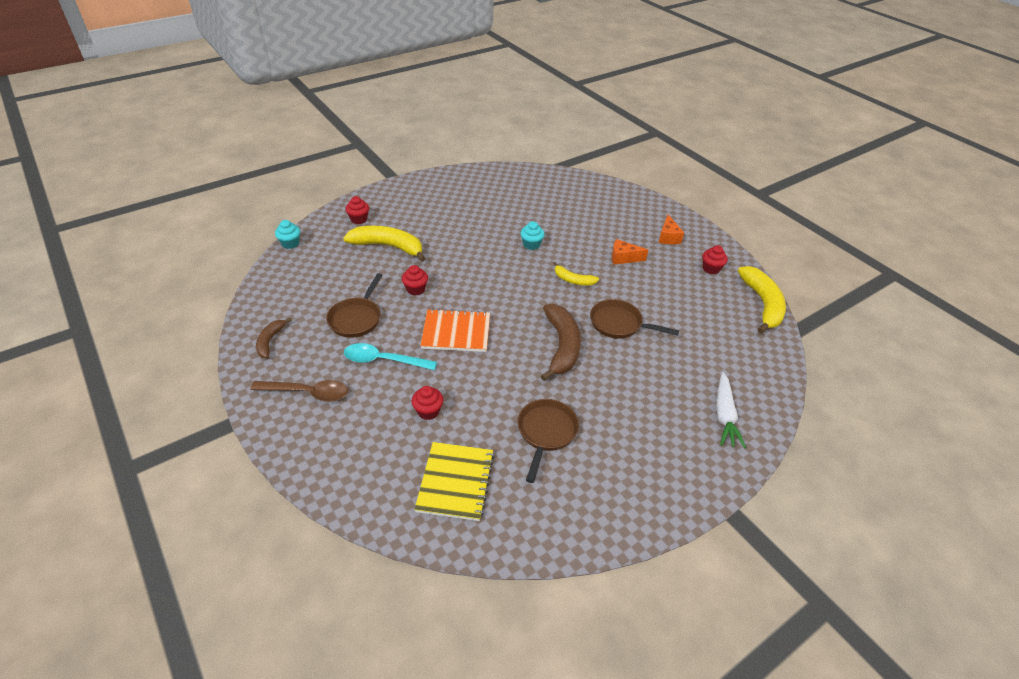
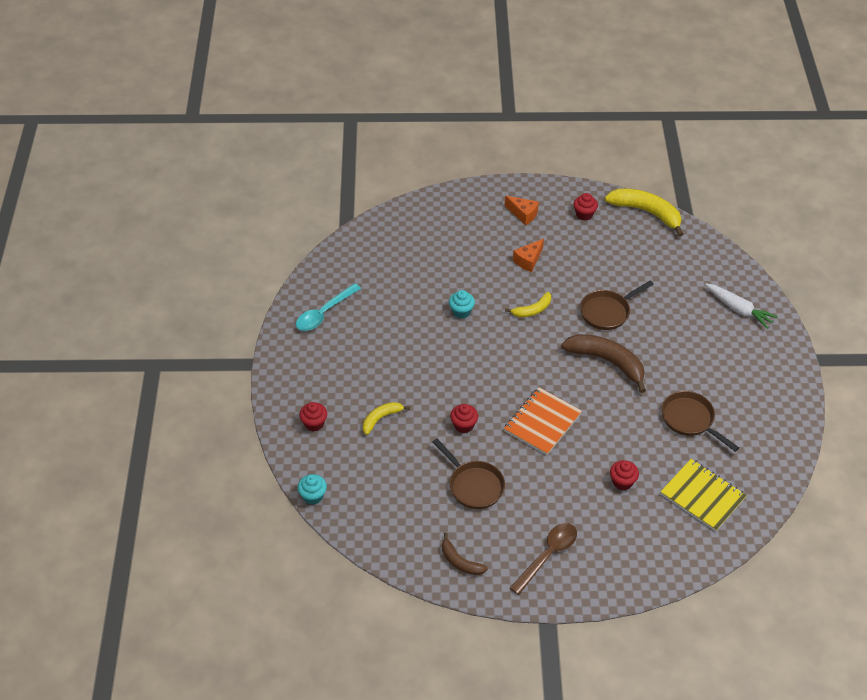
camera: 55 degrees left, 5 degrees up
(383, 360) = (543, 488): turquoise spoon -> turquoise spoon (324, 313)
(388, 246) = (381, 418): yellow banana -> yellow banana, size x0.55

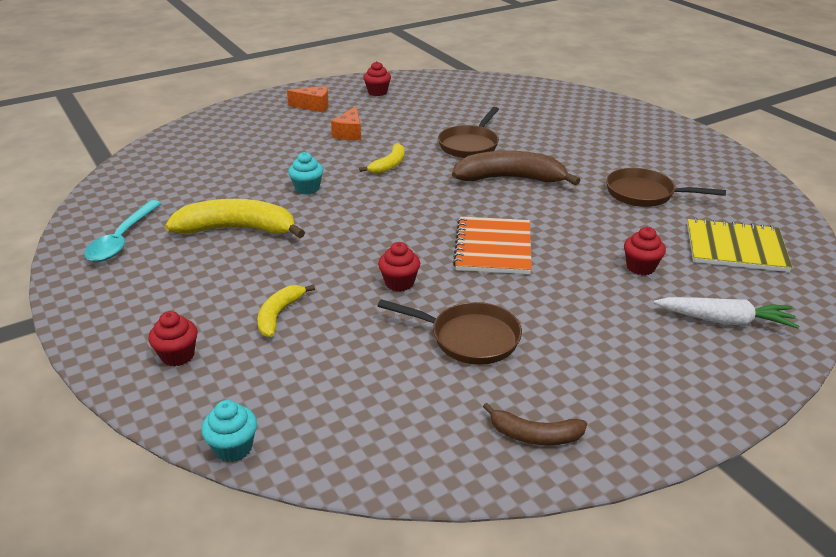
camera: 30 degrees left, 15 degrees down
(547, 555) = (641, 375): brown spoon -> none
(646, 212) = (436, 78): yellow banana -> yellow banana (237, 229)
(738, 309) = (590, 111): white carrot -> white carrot (724, 321)

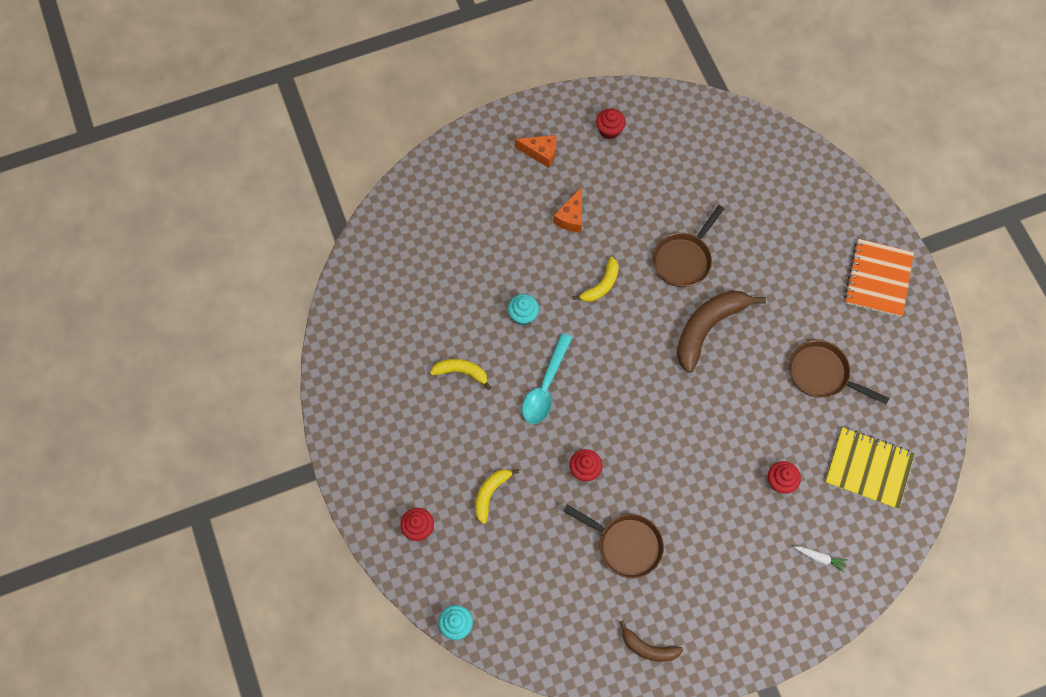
camera: 10 degrees right, 35 degrees up
(122, 239) = (368, 372): turquoise spoon -> turquoise spoon (545, 387)
(237, 229) = (461, 372): yellow banana -> yellow banana, size x0.55
(493, 248) = (668, 434): orange notebook -> orange notebook (878, 279)
(510, 178) = (708, 328): brown banana -> brown banana turned 60 degrees counterclockwise
(724, 321) = (819, 558): white carrot -> white carrot, size x0.53

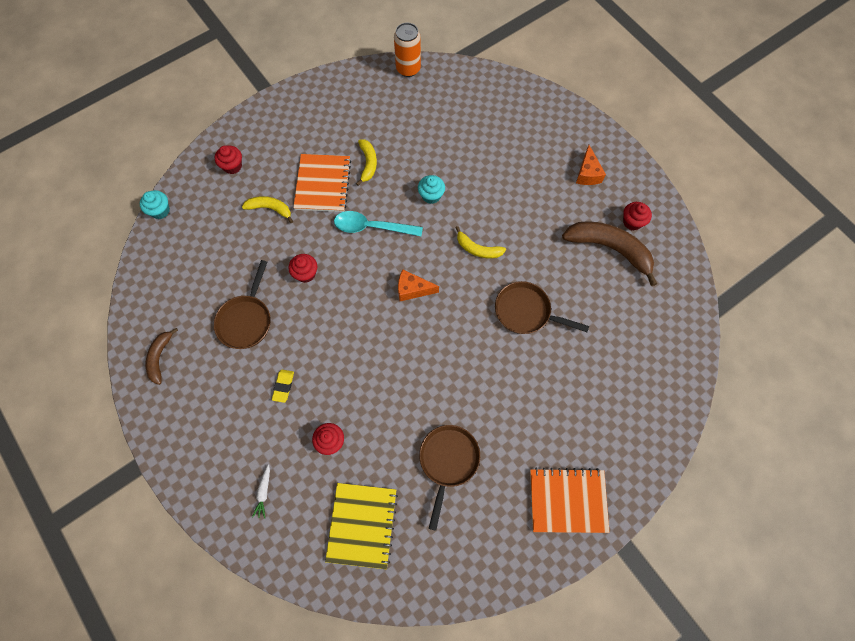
camera: 75 degrees right, 0 degrees up
(342, 297) = (408, 69): none -> orange can
(474, 428) = (323, 184): none -> orange notebook
(571, 217) = (535, 211): orange cheese -> orange cheese (412, 289)
(708, 328) = (464, 347): brown banana -> brown banana (609, 249)
(711, 518) = (283, 386): none -> yellow eraser

